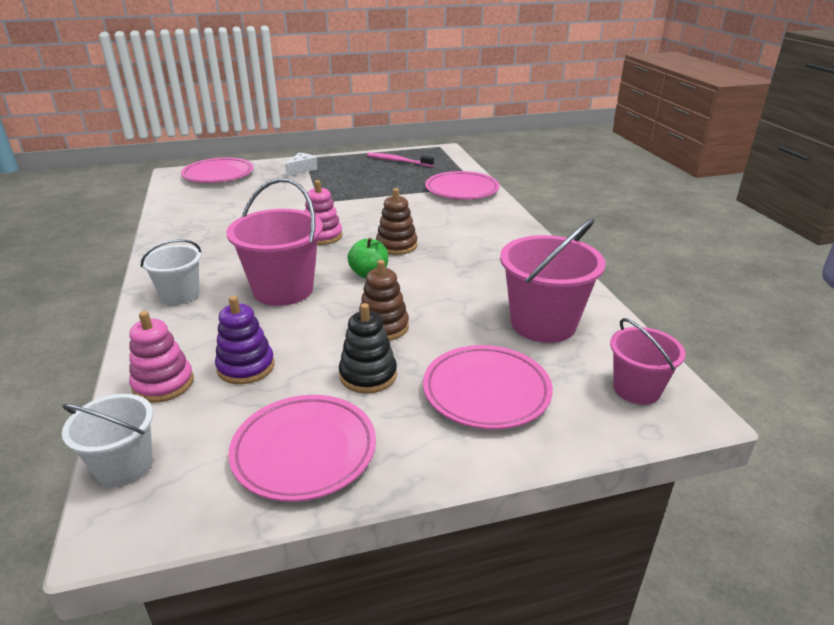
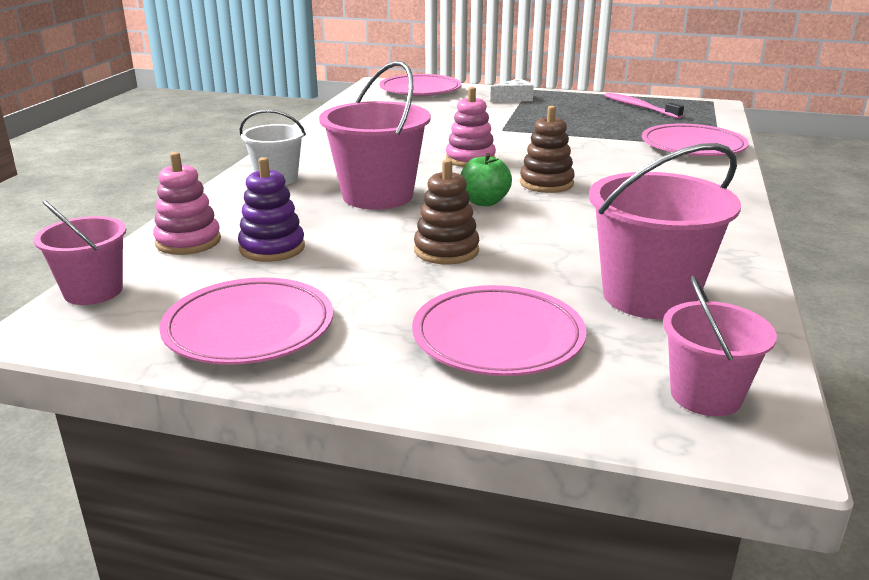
camera: 30 degrees right, 5 degrees down
(124, 466) = (93, 291): white bucket -> pink bucket
(368, 375) = (382, 287): black stacking toy -> none

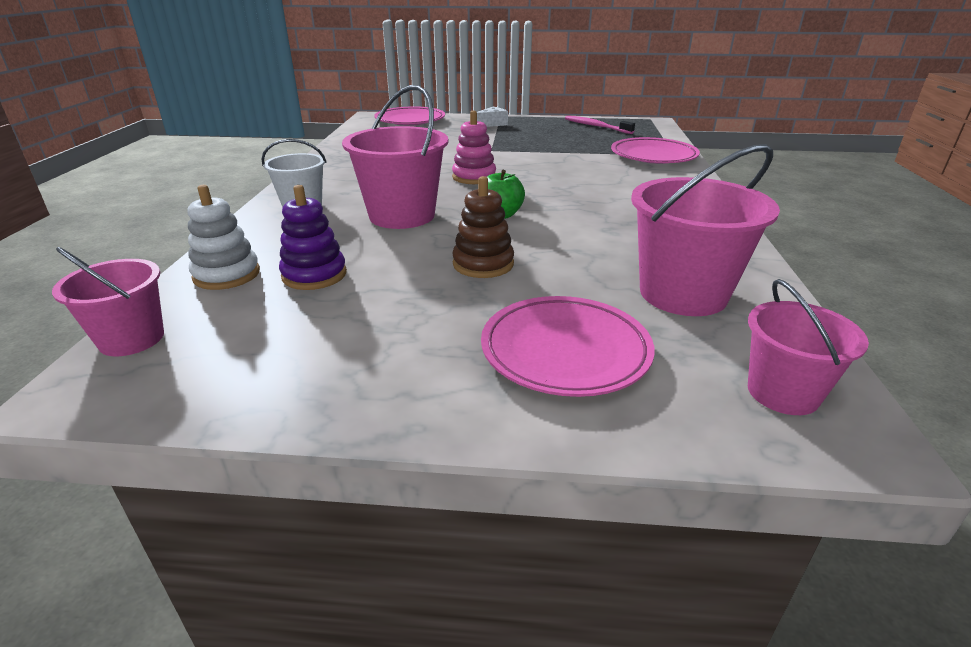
camera: 10 degrees left, 5 degrees up
(188, 242) = (227, 275): pink stacking toy -> white stacking toy
(249, 329) = (311, 366): pink plate -> none
(546, 183) = (548, 194): brown stacking toy -> none

